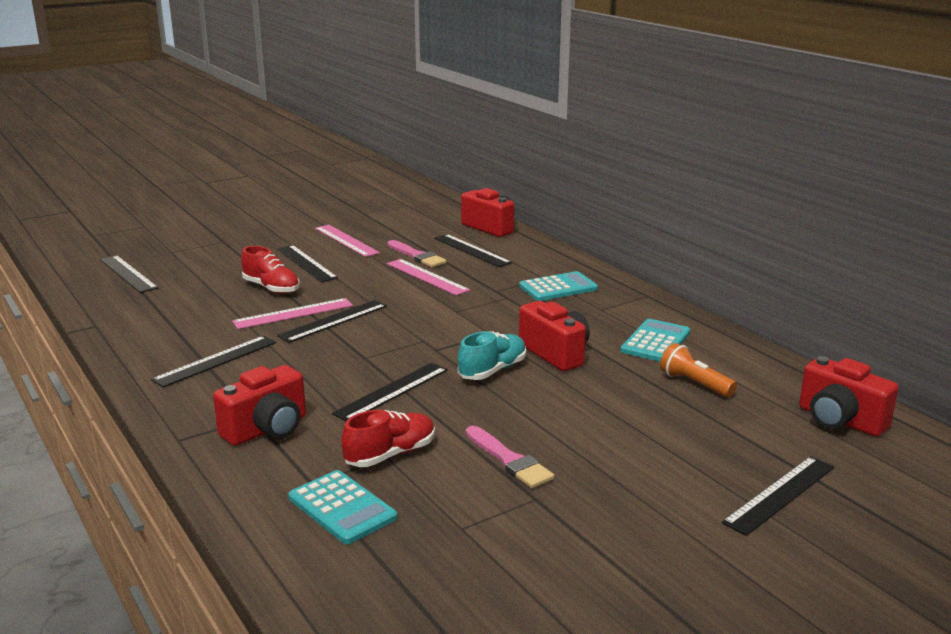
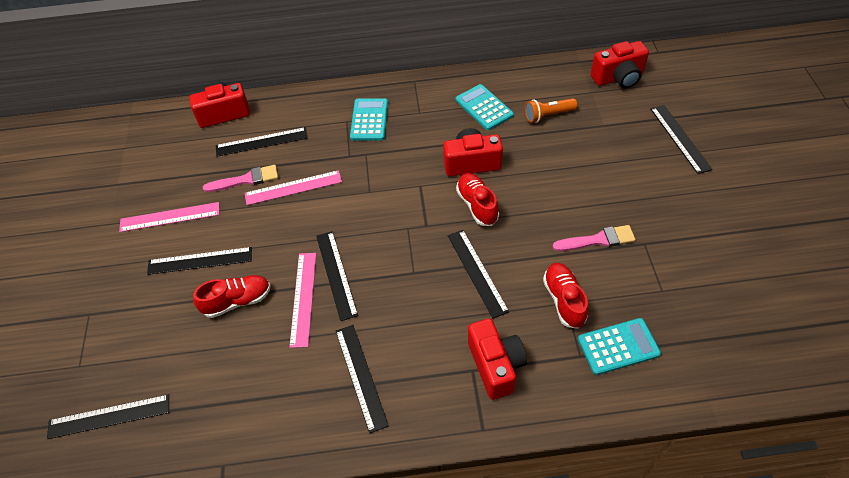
camera: 60 degrees left, 30 degrees up
(492, 370) = (477, 205): turquoise shoe -> red shoe

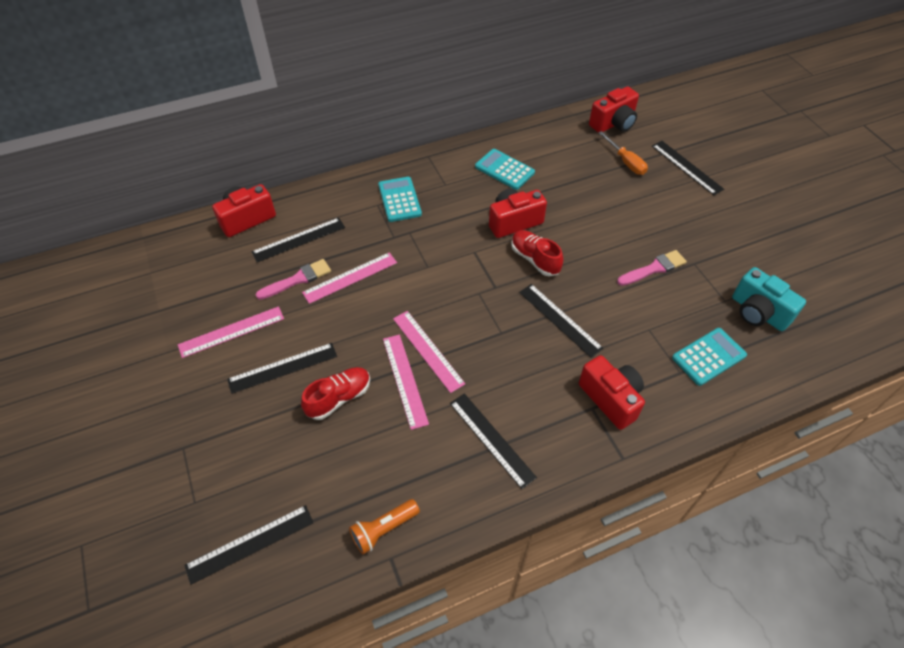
camera: 20 degrees left, 0 degrees up
(336, 274) = (428, 350): black ruler -> pink ruler
(548, 115) = (565, 167): orange flashlight -> orange flashlight (383, 529)
(564, 300) = (646, 327): red shoe -> none
(614, 121) = (625, 162): none -> orange screwdriver
(694, 311) = (758, 312): none -> turquoise camera

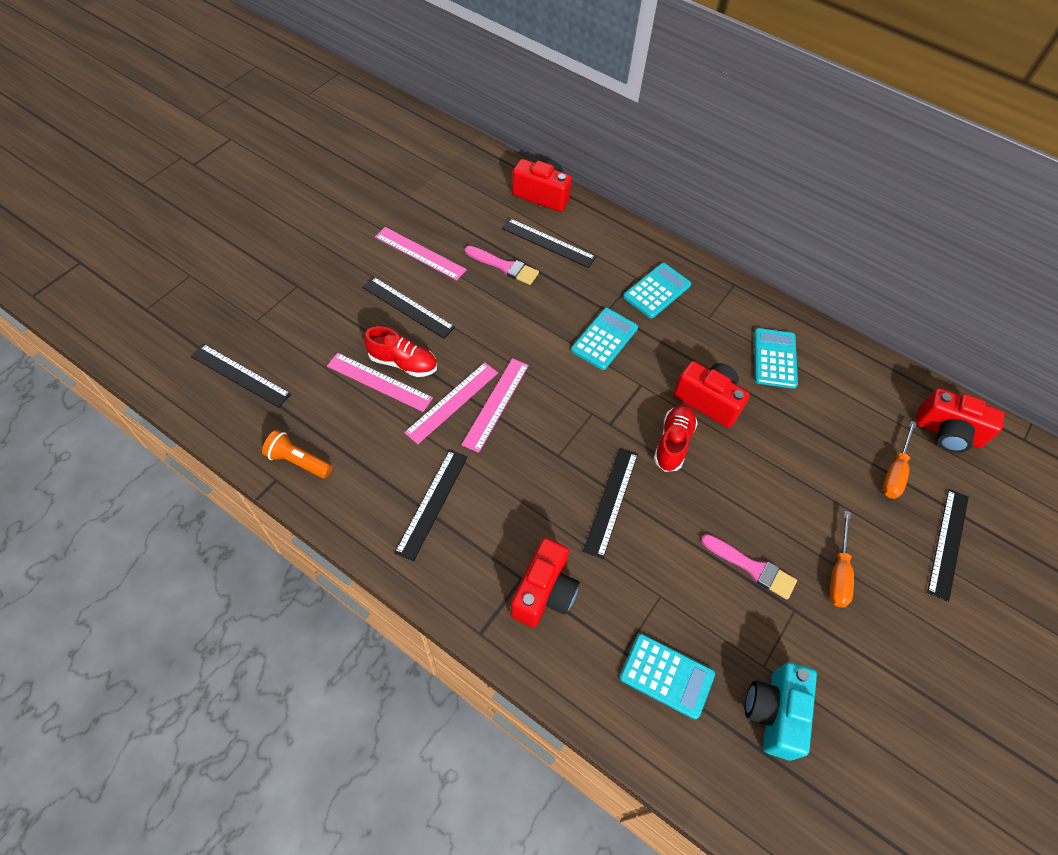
camera: 55 degrees right, 5 degrees up
(350, 277) = (534, 302): pink ruler -> pink ruler (379, 382)
(418, 252) = (604, 339): none -> turquoise calculator
(680, 227) = (838, 572): none -> orange screwdriver

